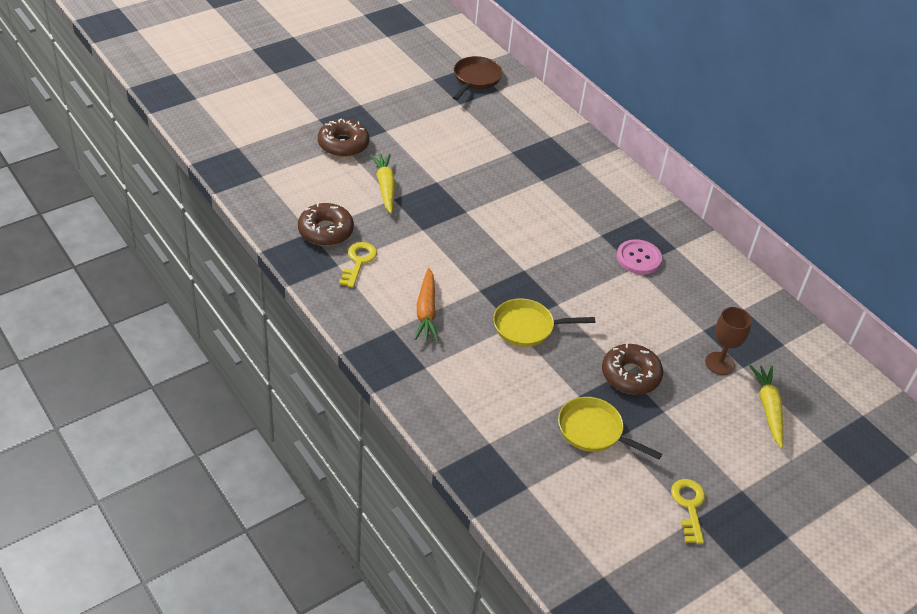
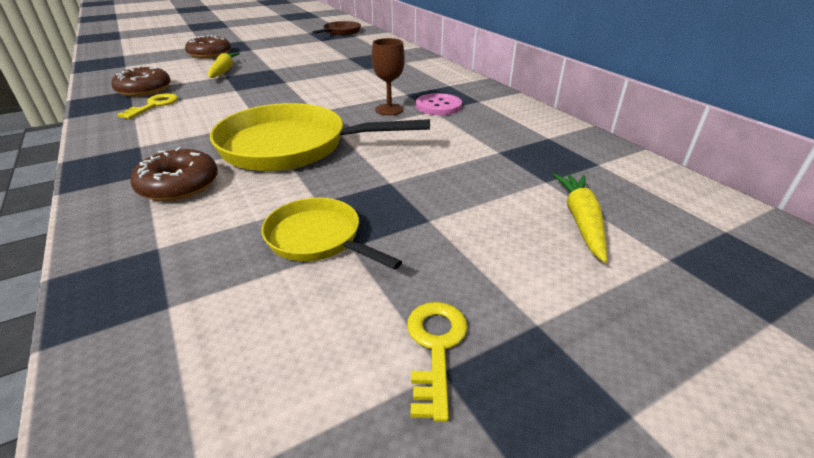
camera: 10 degrees right, 10 degrees down
(426, 311) = (189, 135): orange carrot -> none
(527, 327) = (292, 146): yellow pan -> yellow pan, size x1.82
(630, 375) = (396, 185): brown donut -> brown donut (179, 185)
(720, 363) = (515, 178): brown goblet -> brown goblet (389, 109)

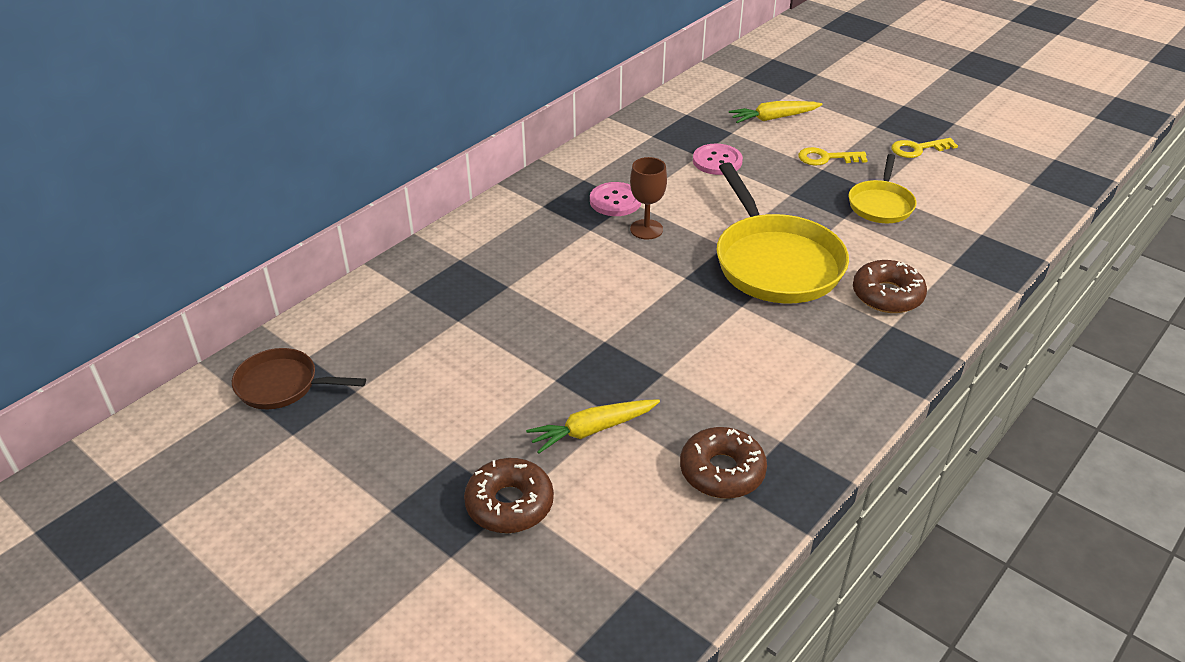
camera: 110 degrees left, 5 degrees up
(154, 105) = (762, 421): yellow key -> yellow key (826, 158)
(482, 158) = (717, 161): none -> pink button

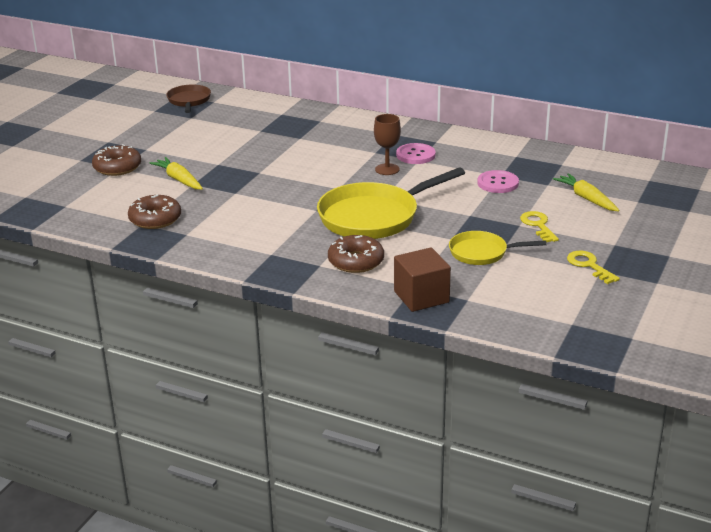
camera: 75 degrees right, 10 degrees down
(975, 262) = (421, 297): none -> brown cube

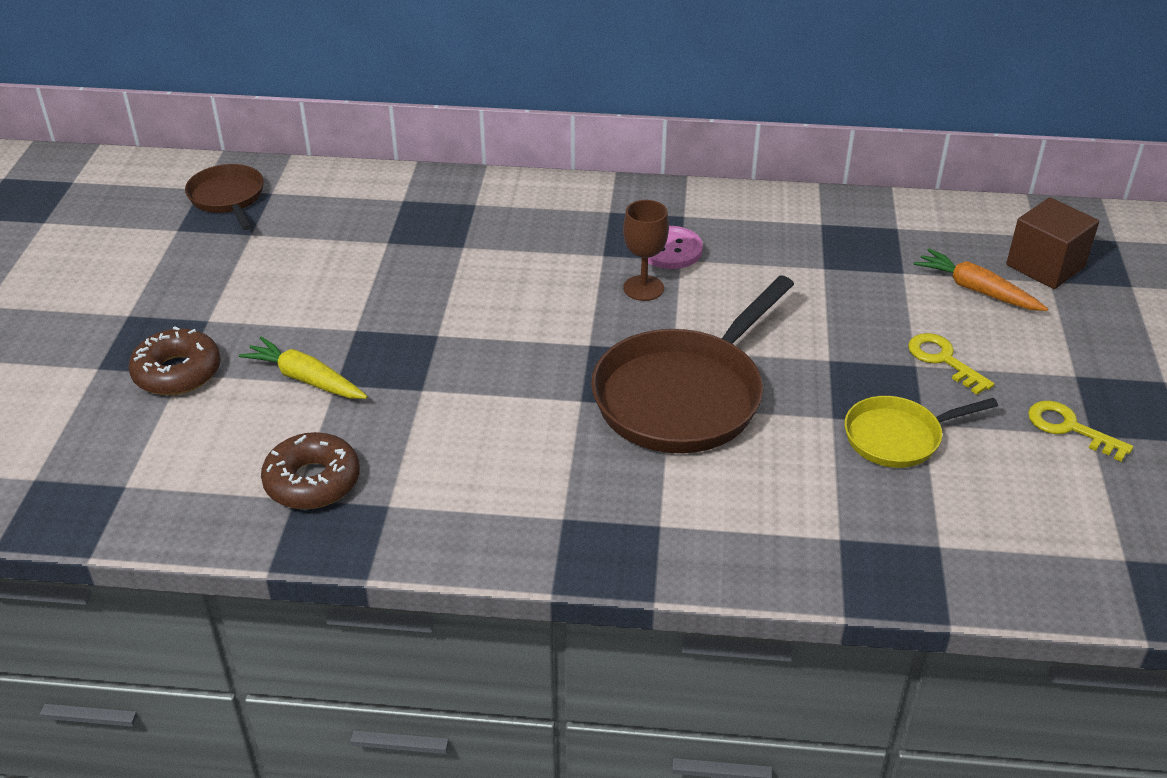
camera: 20 degrees left, 10 degrees up
(356, 261) = (714, 502): brown donut -> none
(374, 217) = (684, 395): yellow pan -> brown pan
(421, 297) = (866, 558): brown cube -> brown cube (1045, 266)
(498, 183) = (829, 284): pink button -> none
(586, 198) = (976, 290): yellow carrot -> orange carrot

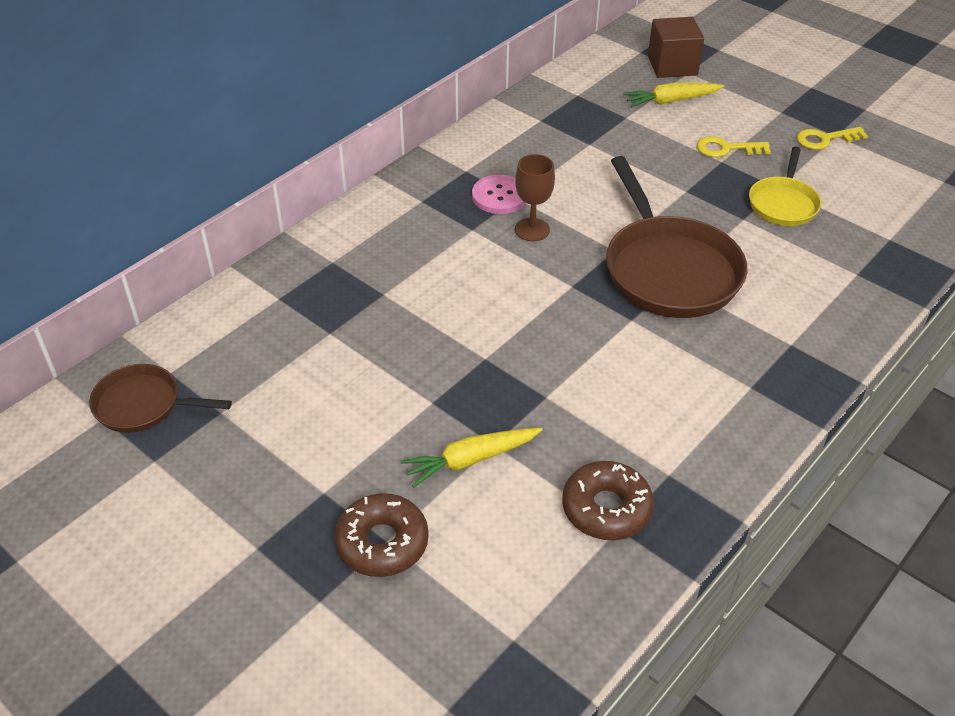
camera: 55 degrees left, 5 degrees up
(976, 290) = (671, 101): orange carrot -> yellow carrot

